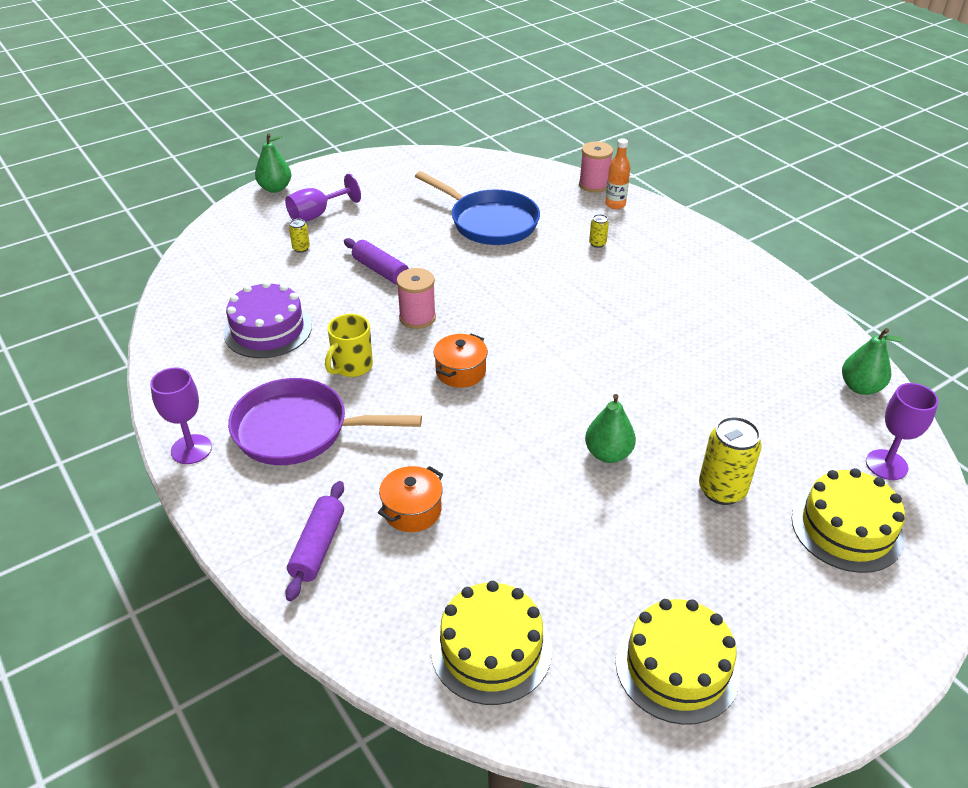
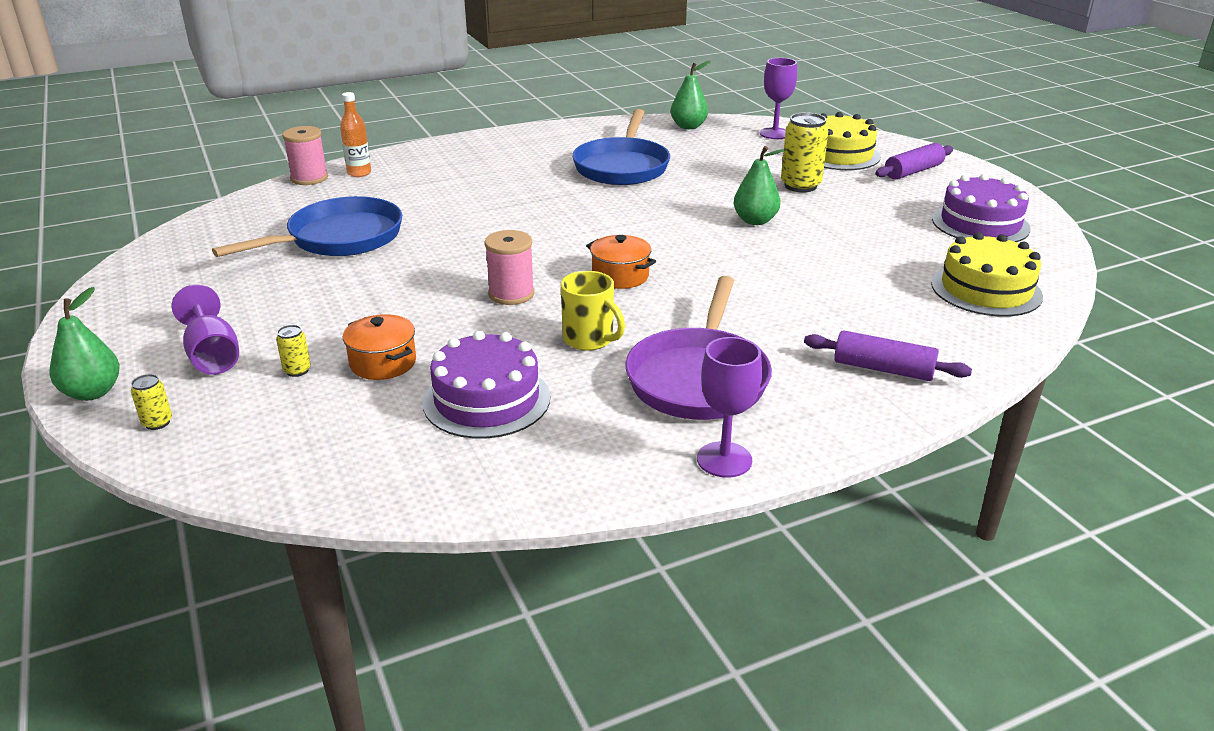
camera: 80 degrees left, 10 degrees down
(381, 270) = (397, 312): purple rolling pin -> purple rolling pin (913, 171)
(412, 510) = (828, 315): orange pot -> orange pot (383, 363)
(597, 243) = (428, 189): yellow can -> yellow can (157, 423)
(677, 666) = (980, 224): yellow cake -> purple cake
(707, 348) = (622, 166): none -> blue pan

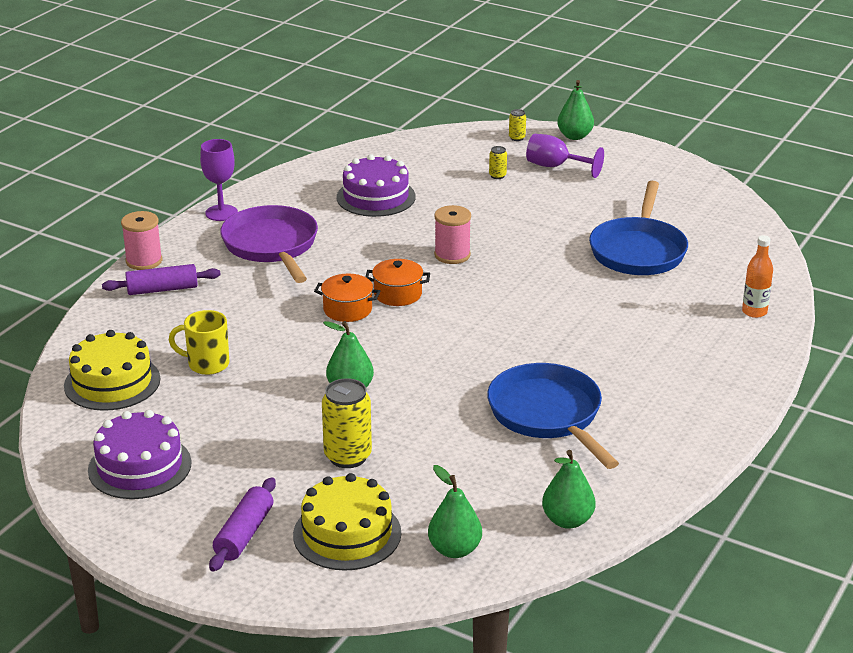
camera: 145 degrees right, 0 degrees up
(309, 178) = (779, 291): pink spool -> pink spool (144, 261)
(383, 363) = (460, 194): orange pot -> orange pot (347, 309)
(589, 339) = (362, 245): yellow mug -> yellow mug (207, 364)
(775, 133) = (454, 550): purple goblet -> green pear

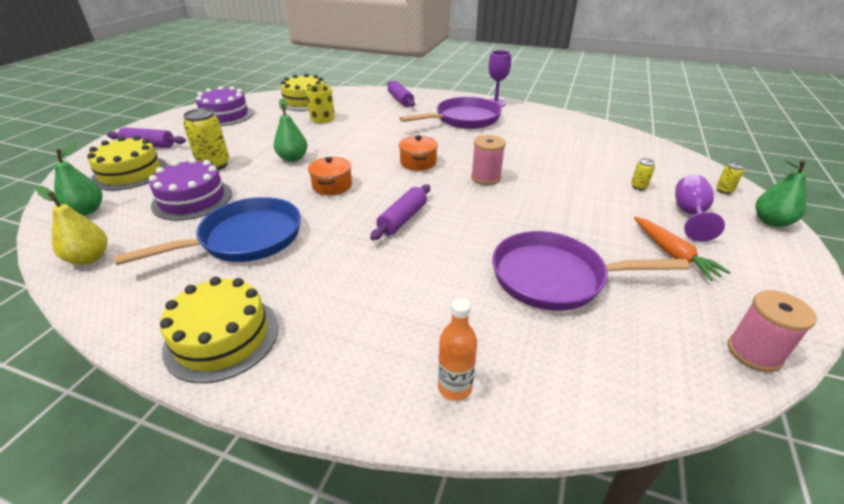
camera: 80 degrees right, 5 degrees up
(144, 261) = (429, 93): pink spool -> pink spool (754, 353)
(347, 309) = (392, 148): orange pot -> orange pot (332, 186)
(376, 197) = (554, 142): purple cake -> purple cake (192, 199)
(529, 315) = (402, 219): none -> purple rolling pin
(567, 520) = (89, 258): green pear -> yellow pear
(613, 192) = (672, 254): none -> orange carrot
(638, 251) = (554, 277): blue pan -> purple pan
(699, 416) = (222, 337): none -> yellow cake

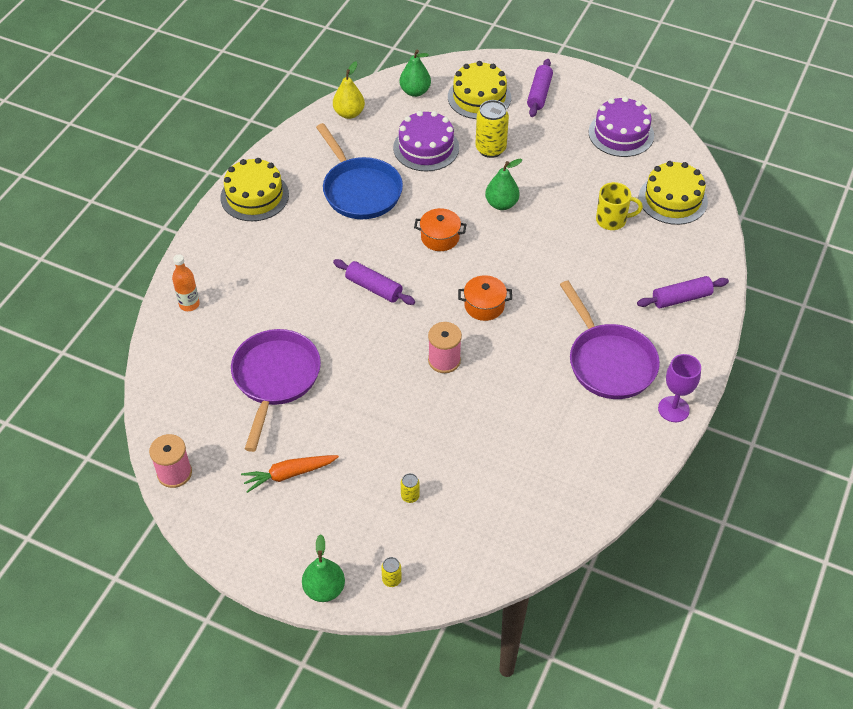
camera: 95 degrees right, 15 degrees up
(690, 215) = (348, 519): purple goblet -> none

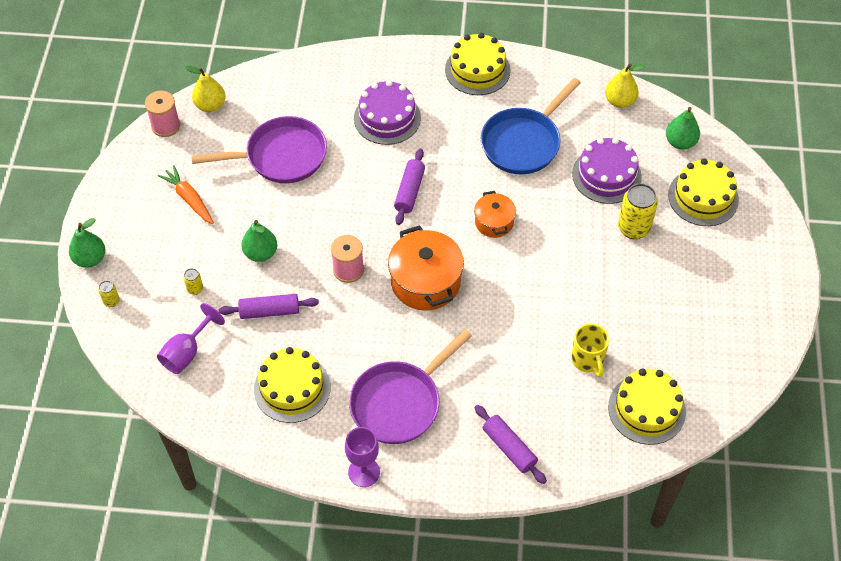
camera: 70 degrees right, 5 degrees up
(170, 424) = (210, 105): none -> yellow pear
(189, 304) = (335, 71): orange bottle -> none
(484, 306) = (425, 282): orange pot -> orange pot, size x1.75
(486, 522) = (187, 352): none -> purple goblet
(501, 204) = (562, 259): green pear -> green pear (261, 253)
(539, 94) = (739, 247): purple rolling pin -> purple rolling pin (269, 311)
(563, 441) = (292, 388): none -> yellow cake
(621, 134) = (720, 337): purple cake -> purple cake (387, 118)

